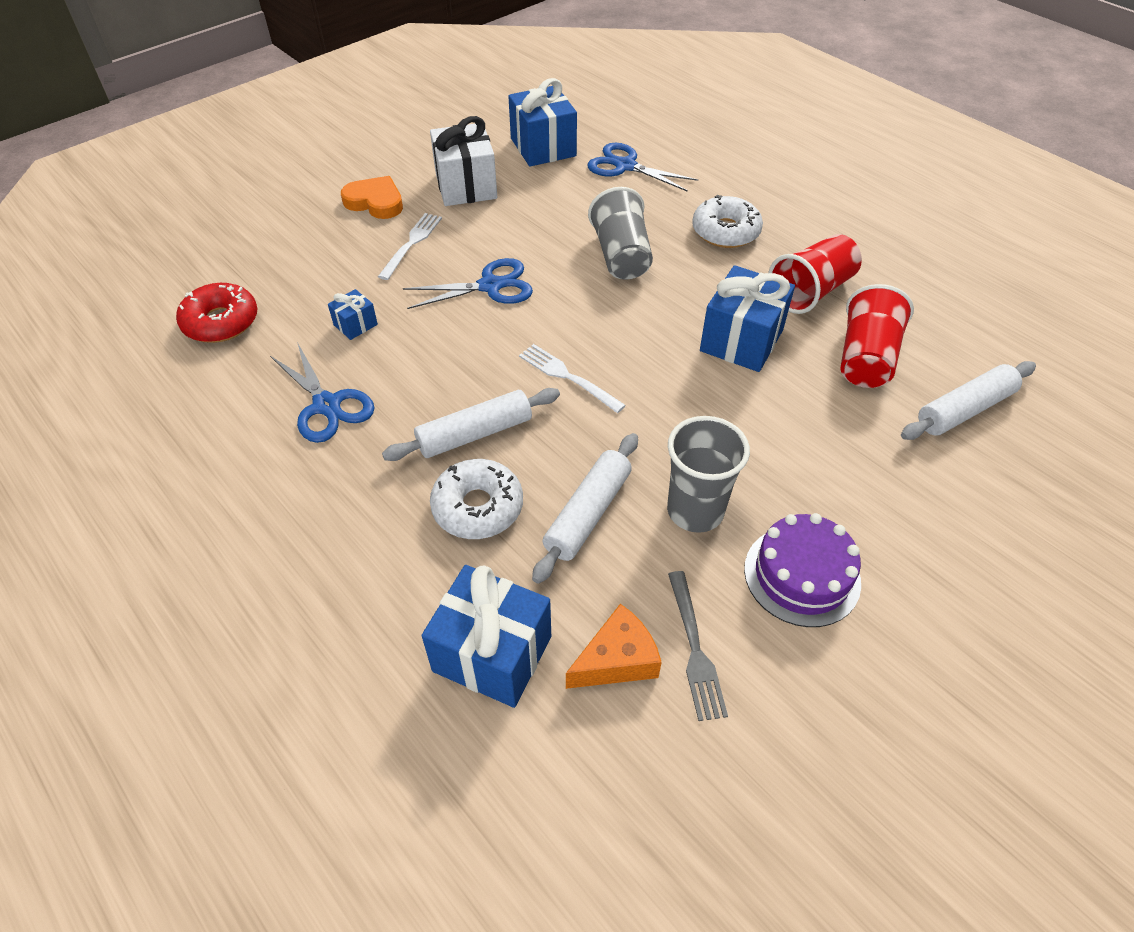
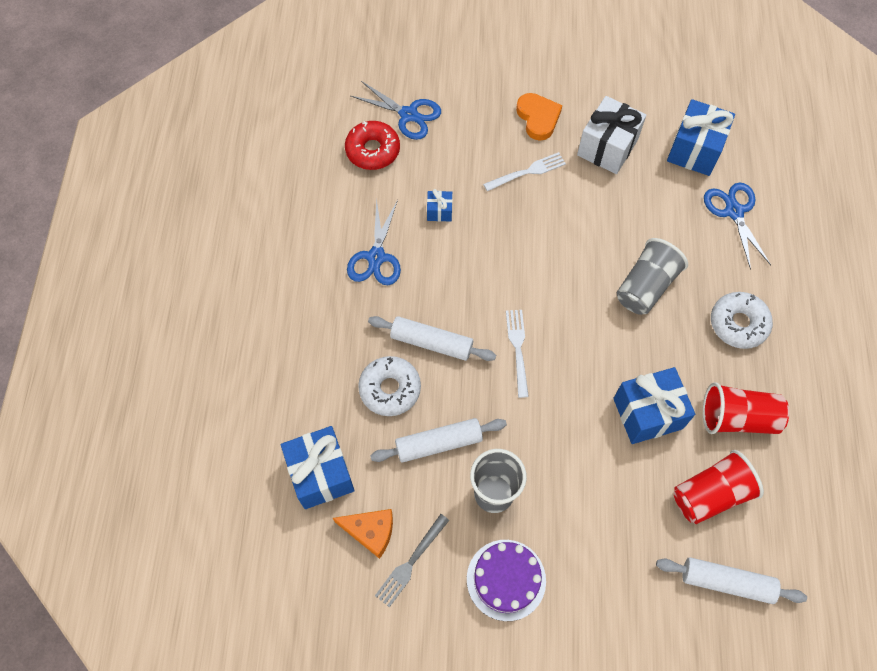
camera: 45 degrees right, 15 degrees up
(490, 286) = (541, 244): blue scissors -> blue scissors (408, 115)

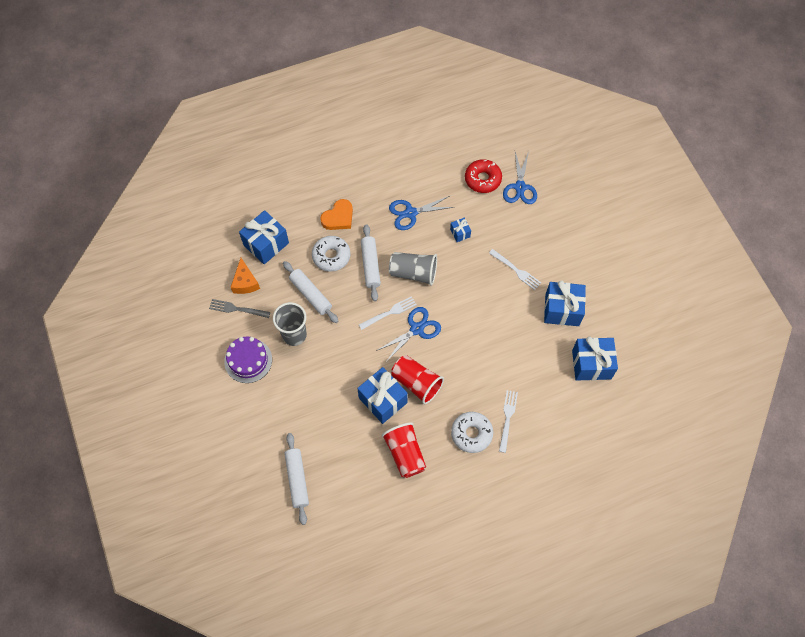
camera: 65 degrees right, 0 degrees up
(538, 118) = (561, 261): orange heart -> orange heart (338, 217)
(607, 147) = (562, 310): white gift -> blue gift
(645, 286) = (469, 369): grey cup -> grey cup (413, 273)
(710, 494) = (347, 453): red cup -> red cup (416, 383)
(732, 273) = (507, 418): none -> white fork
(734, 211) = (555, 405): blue scissors -> blue scissors (416, 329)

